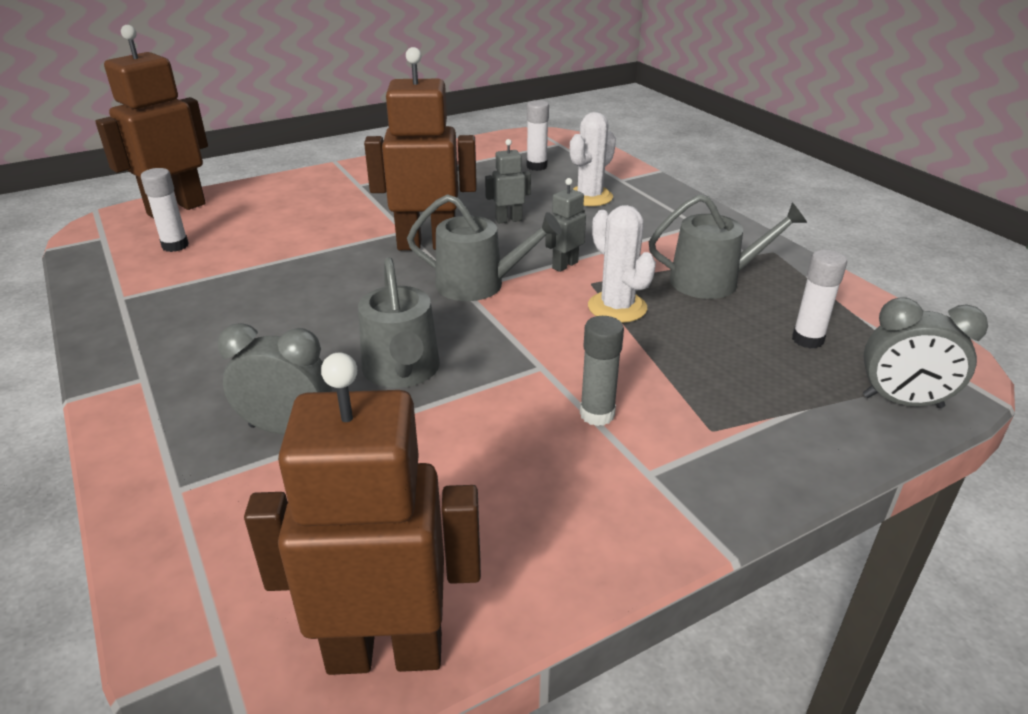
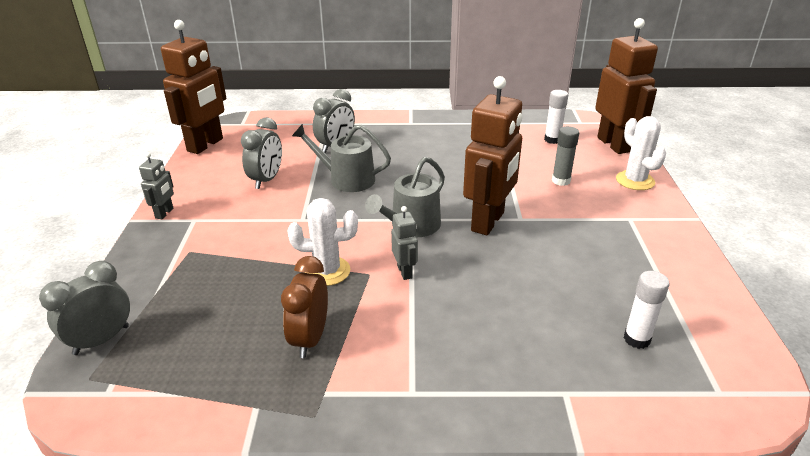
camera: 120 degrees right, 0 degrees up
(467, 455) = (266, 180): none -> grey clock
(508, 220) = (506, 272): grey robot -> grey robot (164, 213)
(590, 197) = (528, 343): white cactus -> white cactus (635, 181)
(597, 414) = (246, 221): grey glue stick -> grey glue stick (561, 181)
(713, 281) = (310, 339): grey watering can -> brown clock
(807, 340) = (195, 341): white glue stick -> none

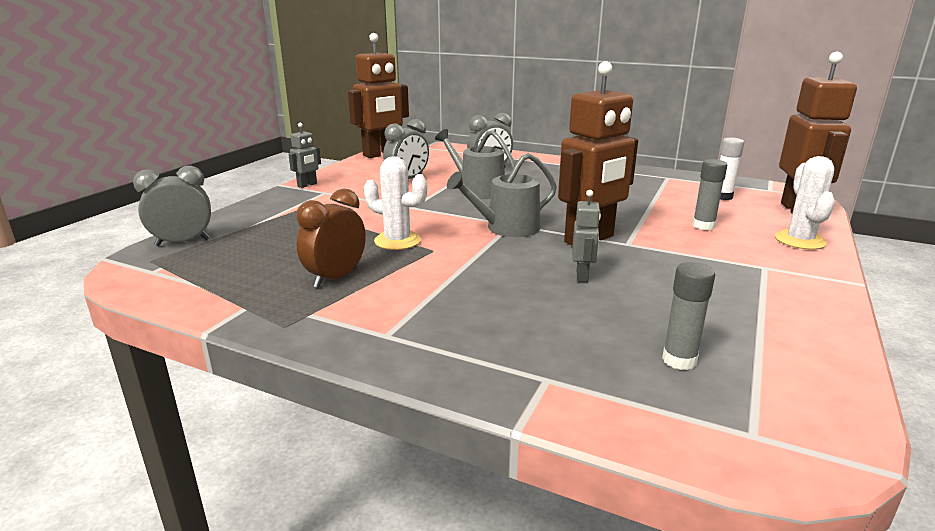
camera: 25 degrees right, 10 degrees down
(405, 272) = (468, 255): grey robot -> grey robot (582, 276)
(636, 339) = (679, 360): white glue stick -> grey glue stick

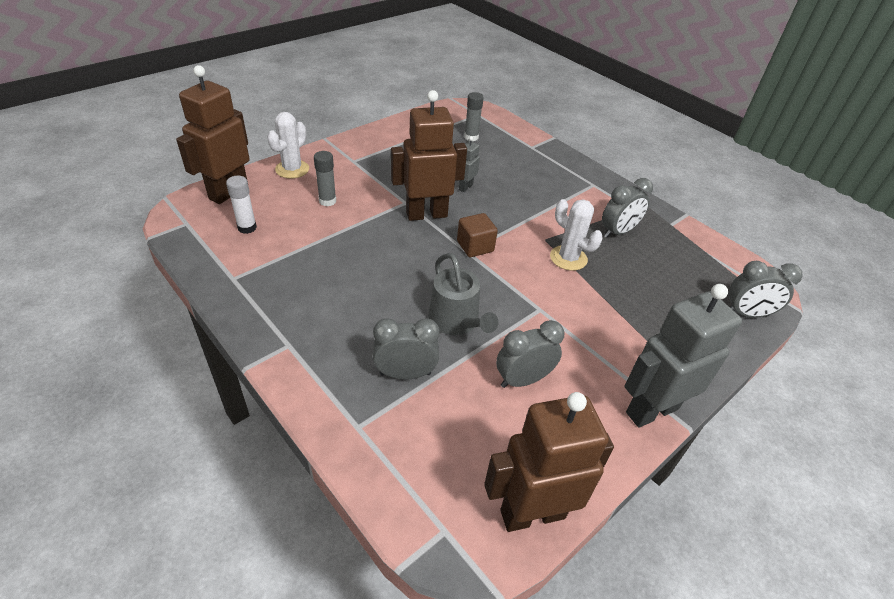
camera: 160 degrees left, 20 degrees up
(307, 185) = (651, 410): grey robot -> grey robot, size x2.15
(336, 278) = (618, 232): brown clock -> grey clock
(507, 228) = (475, 246): grey watering can -> brown cube

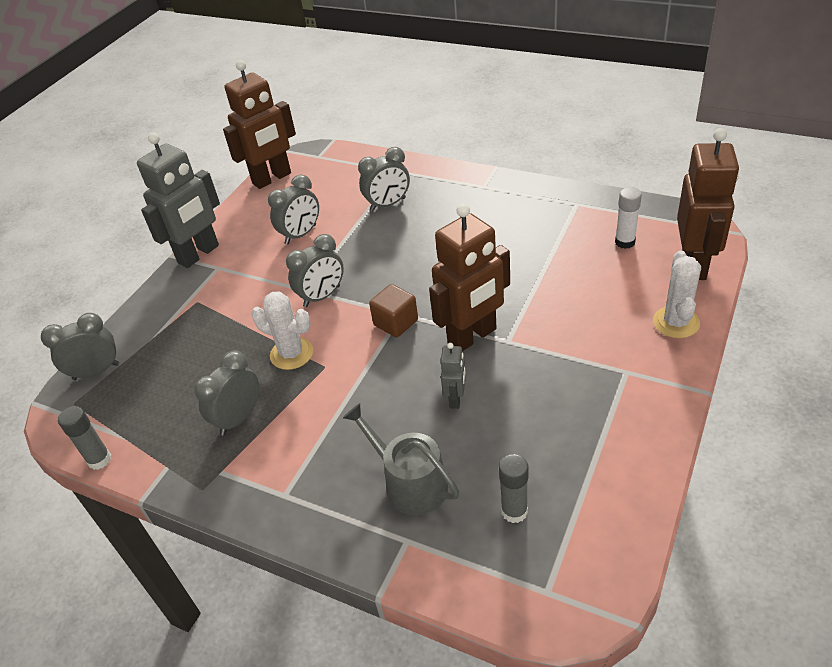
camera: 165 degrees right, 0 degrees up
(327, 201) = (589, 302): grey glue stick -> grey glue stick (99, 460)
(456, 321) = (372, 250): grey watering can -> grey watering can (410, 483)
(526, 295) = (322, 296): none -> grey clock

